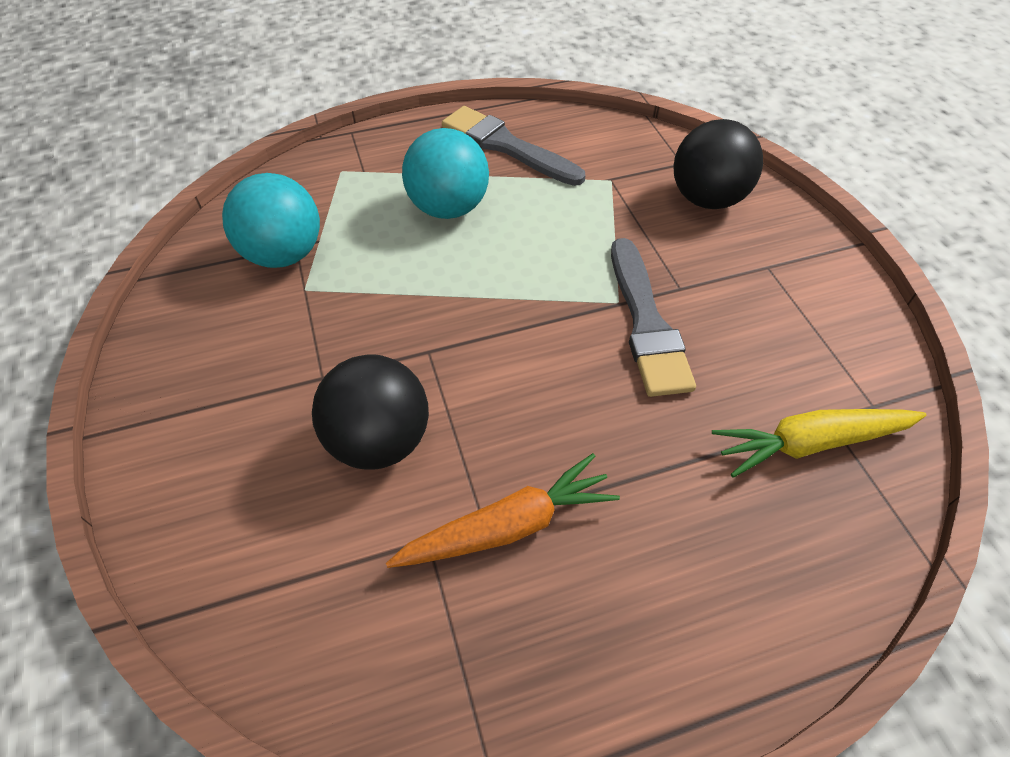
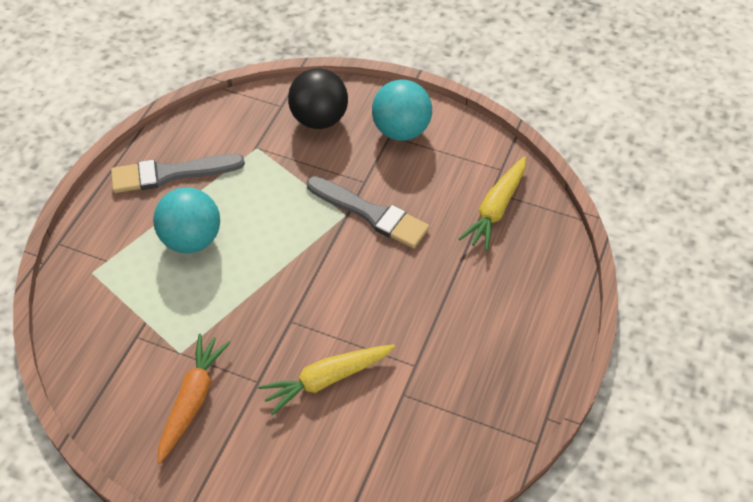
camera: 50 degrees left, 0 degrees up
(284, 254) = (138, 347): turquoise ball -> turquoise ball (401, 130)
(379, 440) = (327, 380): black ball -> yellow carrot
(508, 526) = (426, 357): orange carrot -> orange carrot (192, 400)

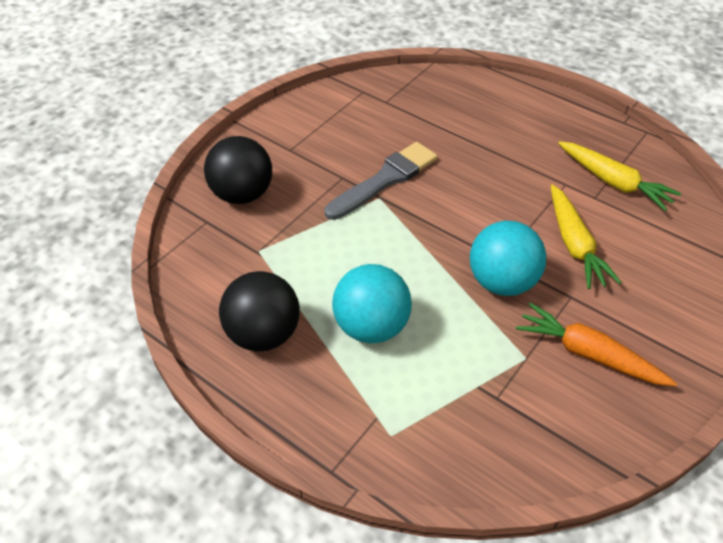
camera: 75 degrees left, 5 degrees down
(170, 174) = (263, 334): grey brush -> black ball
(401, 130) = (287, 141): turquoise ball -> turquoise ball (502, 282)
(496, 209) = (407, 103): yellow carrot -> yellow carrot (613, 182)

